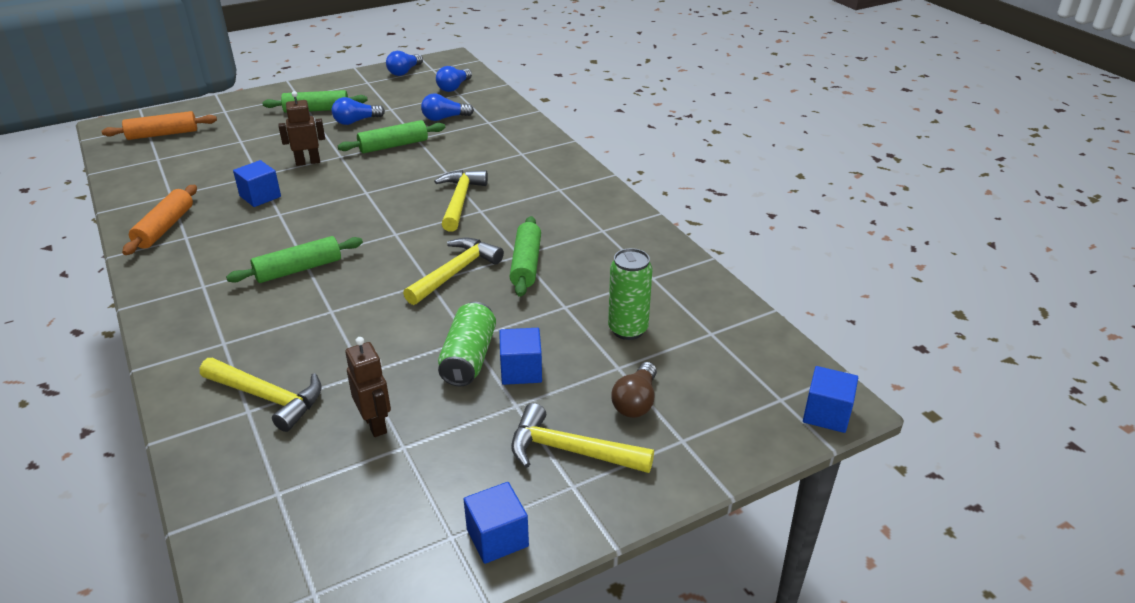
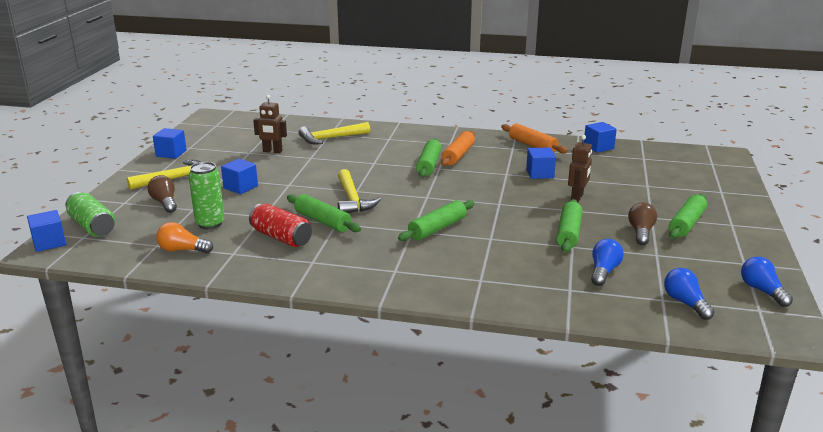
camera: 130 degrees right, 10 degrees down
(138, 189) = (598, 147): none -> blue cube
(163, 134) = (689, 166): orange rolling pin -> orange rolling pin (458, 155)
(356, 121) = (641, 232): blue light bulb -> brown light bulb
(460, 200) = (437, 228): yellow hammer -> green rolling pin
(469, 358) = (274, 179): green can -> green can (92, 226)
(589, 269) = (281, 237): none -> red can
(693, 310) = (182, 250): none -> orange light bulb

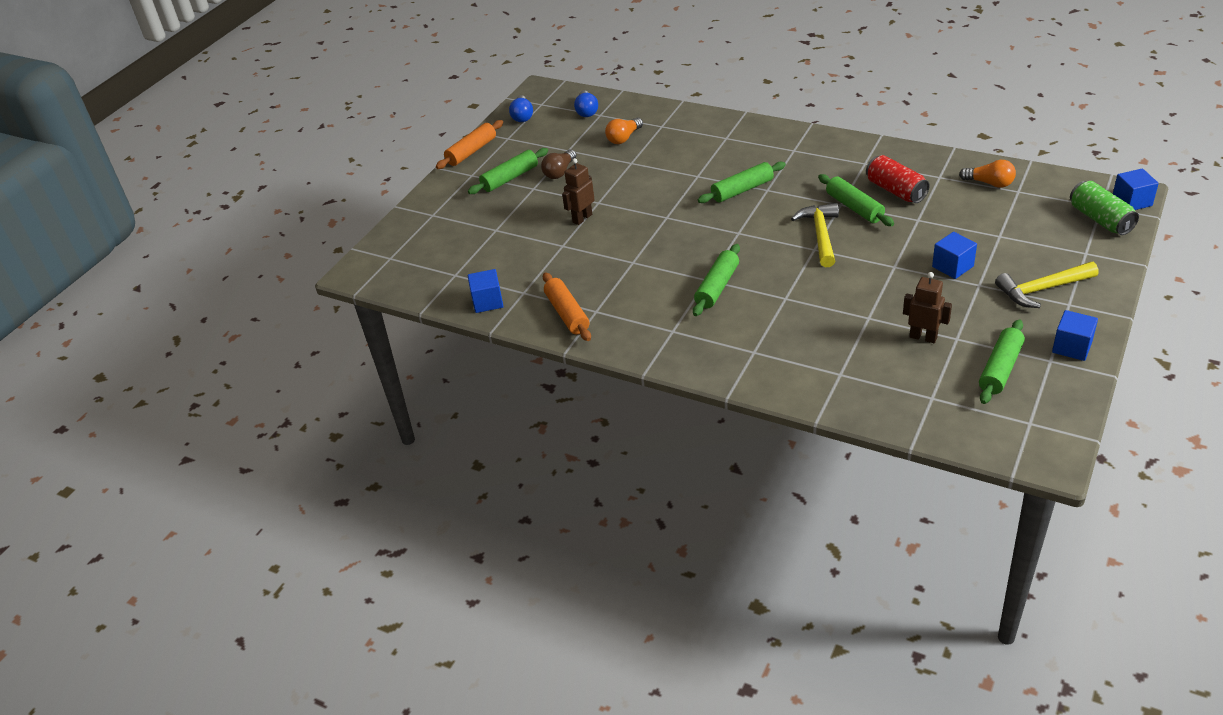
camera: 160 degrees left, 15 degrees up
(165, 203) = (1036, 248): brown light bulb -> none
(210, 224) = (972, 213): green can -> none
(331, 138) = (839, 361): yellow hammer -> none
(458, 155) = (673, 302): orange rolling pin -> orange rolling pin (471, 151)
(539, 174) = (595, 258): blue cube -> none
(568, 233) = (624, 176): green rolling pin -> green rolling pin (1000, 369)
(604, 271) = (624, 138): blue light bulb -> orange light bulb

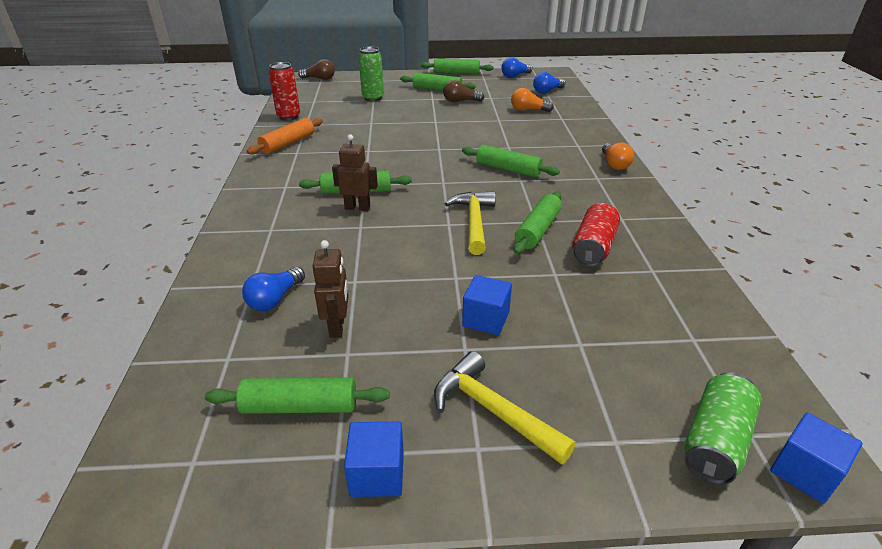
camera: 55 degrees right, 5 degrees down
(379, 257) = (319, 79): none -> brown light bulb
(471, 151) = (456, 73): orange rolling pin -> green rolling pin
(487, 302) = (288, 117): blue cube -> red can
(490, 229) = (373, 98): none -> green can
(582, 218) = (410, 121): brown robot -> brown robot (357, 208)
(820, 235) = (474, 222): yellow hammer -> yellow hammer turned 60 degrees counterclockwise
(869, 364) = (275, 299): none -> blue light bulb
(989, 183) = (682, 311): orange light bulb -> orange light bulb (614, 164)

